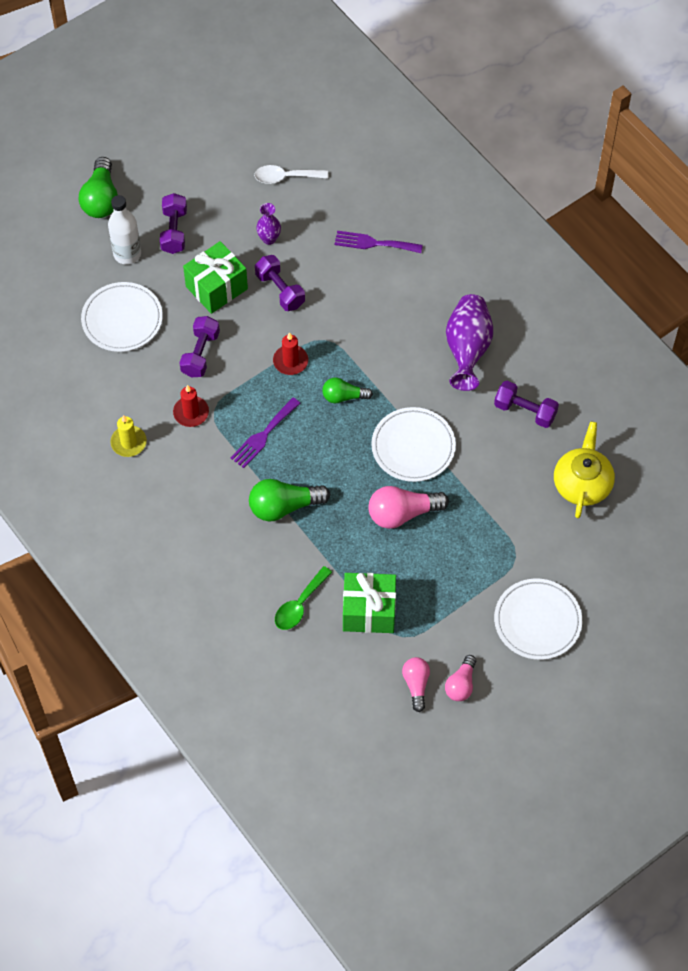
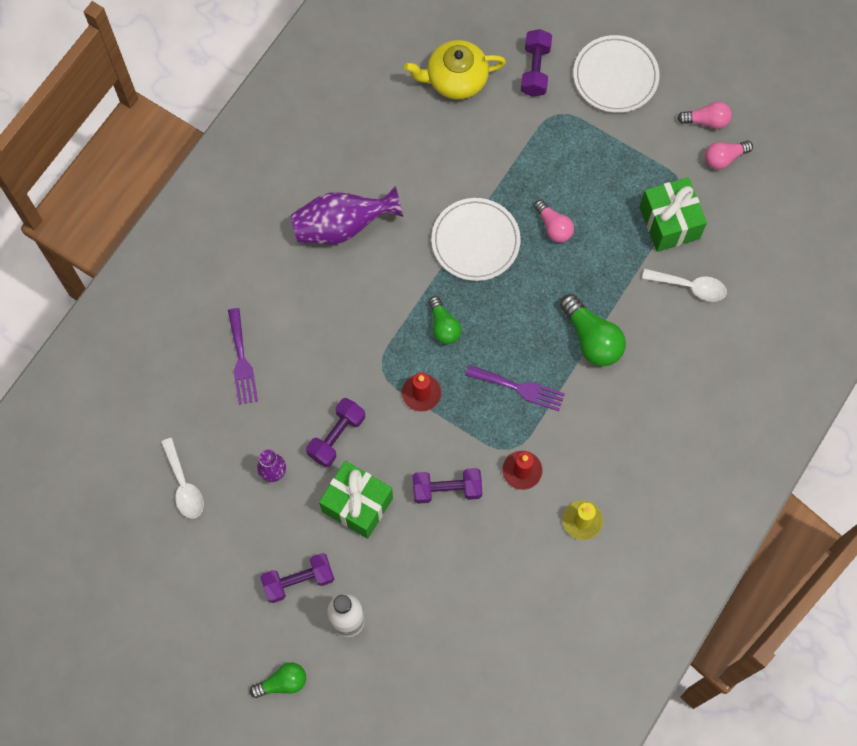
camera: 110 degrees left, 10 degrees up
(101, 199) = (282, 682): green light bulb -> green light bulb, size x0.63
(122, 319) = (435, 590): white plate -> none
(299, 604) = (689, 287): green spoon -> white spoon
(402, 513) = (553, 227): pink light bulb -> pink light bulb, size x0.63
(525, 411) = (394, 152): purple dumbbell -> purple dumbbell (535, 70)

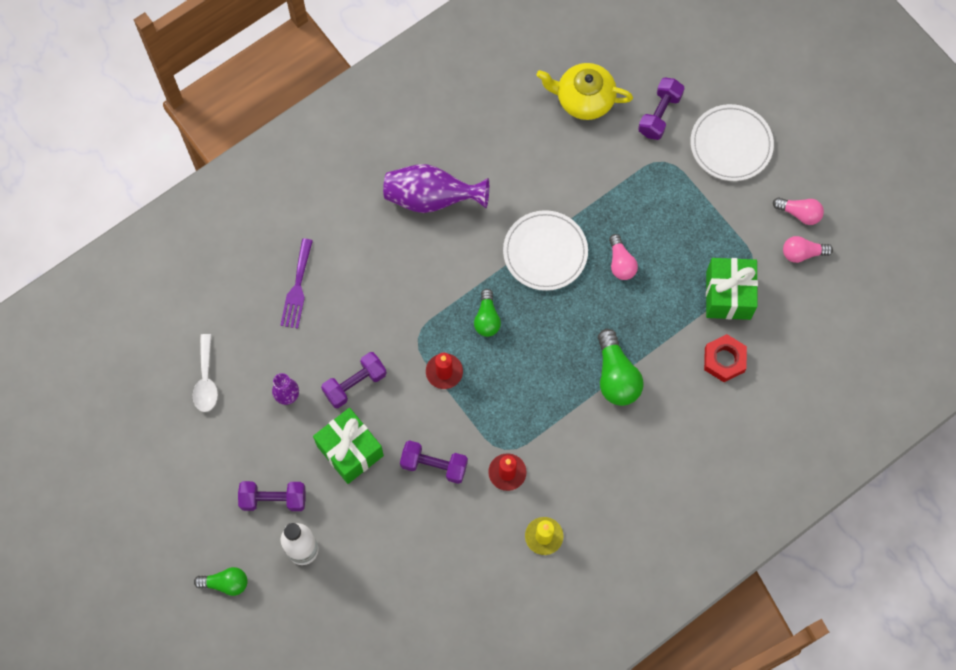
camera: 20 degrees right, 0 degrees up
(519, 388) = (533, 398): purple fork -> none
(689, 287) = (724, 360): white spoon -> red nut

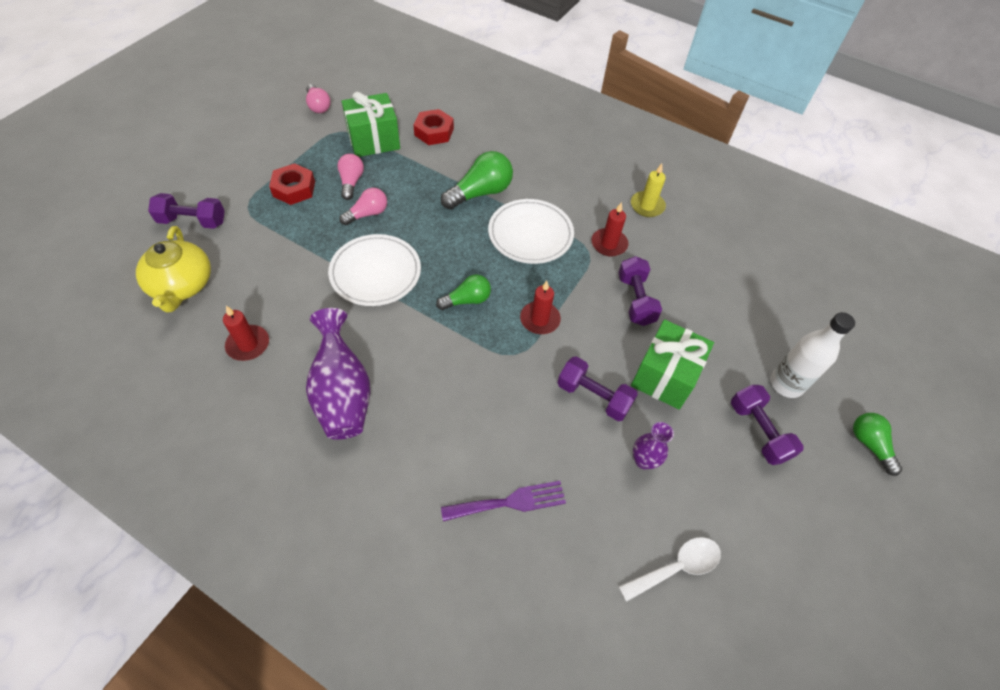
camera: 115 degrees left, 15 degrees down
(503, 139) = (248, 344): none -> red candle
(676, 205) = (294, 189): none -> red nut
(731, 144) = (219, 166): white plate -> white plate (530, 234)
(799, 213) = (280, 113): pink light bulb -> pink light bulb (351, 182)

